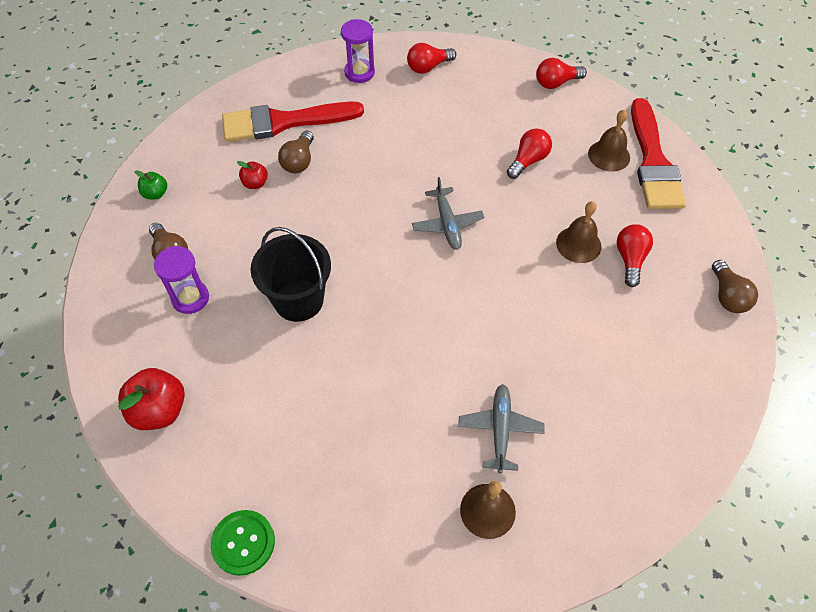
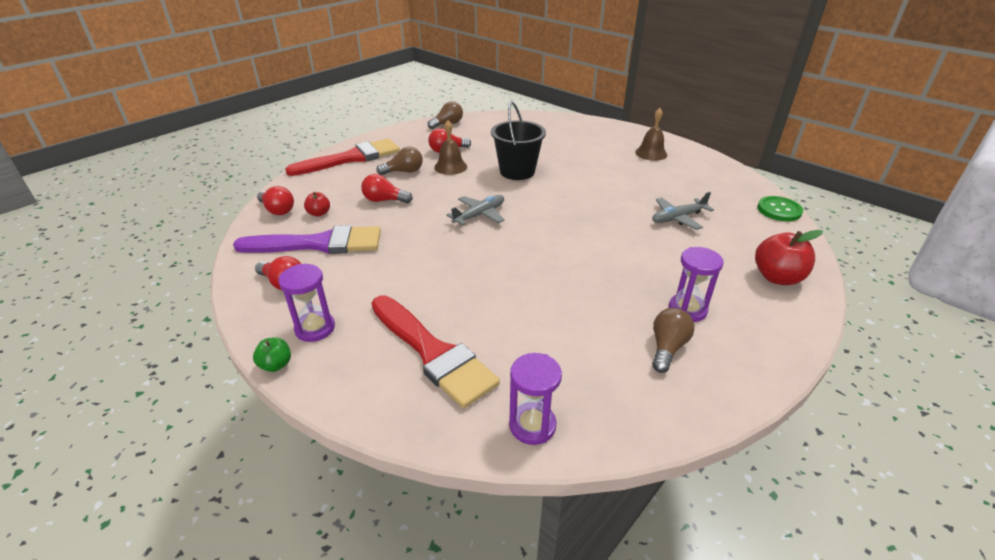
camera: 120 degrees left, 20 degrees down
(155, 194) = (620, 405): green apple -> green apple (276, 365)
(183, 144) = (532, 425): none -> purple hourglass
(255, 183) = (533, 332): red apple -> red apple (319, 213)
(298, 300) = (618, 254): black bucket -> black bucket (517, 171)
(299, 161) = (480, 316): brown light bulb -> brown light bulb (404, 171)
(474, 97) = (319, 244): none -> purple brush
(500, 430) = (606, 160): grey plane -> grey plane (678, 218)
(609, 155) = (356, 173): brown bell -> none

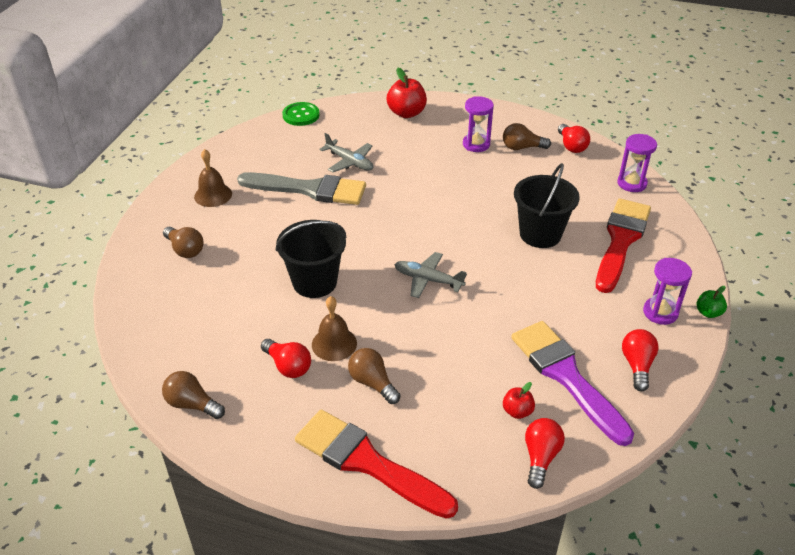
camera: 115 degrees left, 5 degrees up
(384, 200) = (451, 367): red light bulb -> red light bulb (571, 146)
(489, 296) = (540, 234): none -> black bucket
(587, 137) = (185, 250): none -> brown light bulb
(639, 190) = (309, 189): none -> grey brush

